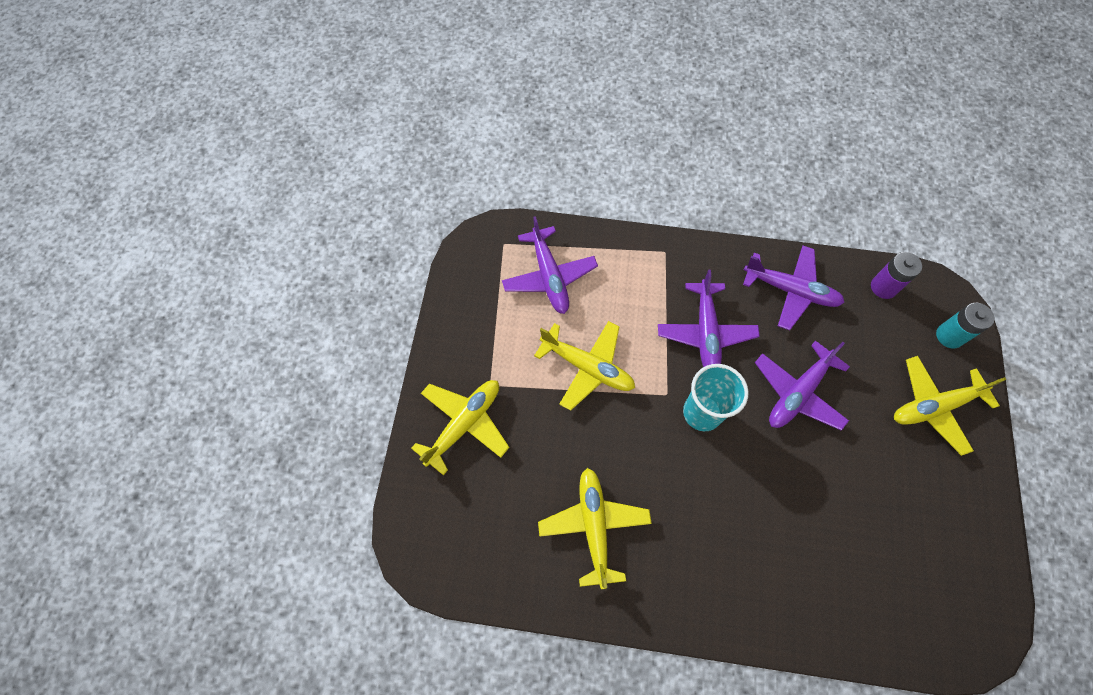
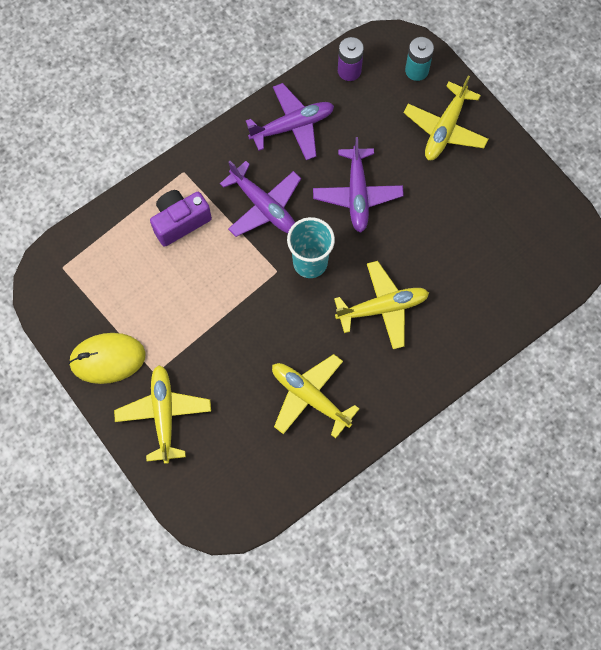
camera: 45 degrees left, 5 degrees up
(467, 340) = (107, 359): none -> yellow mouse
(549, 276) = (120, 262): purple plane -> none
(587, 367) = (208, 301): yellow plane -> yellow plane (382, 308)
(625, 287) = (180, 222): none -> purple camera

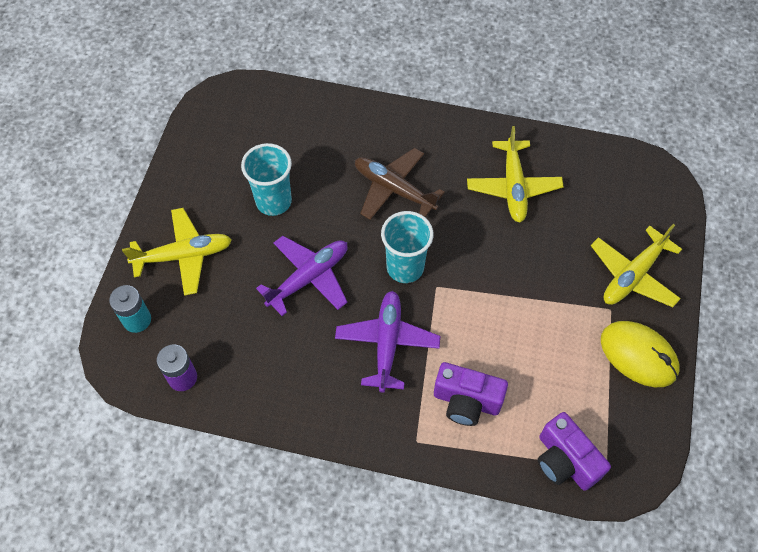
camera: 130 degrees left, 10 degrees down
(89, 247) = (565, 461): none -> purple camera
(292, 126) = (285, 382): purple plane -> none
(382, 308) = (394, 189): yellow plane -> brown plane
(443, 217) = (273, 201): none -> turquoise cup

